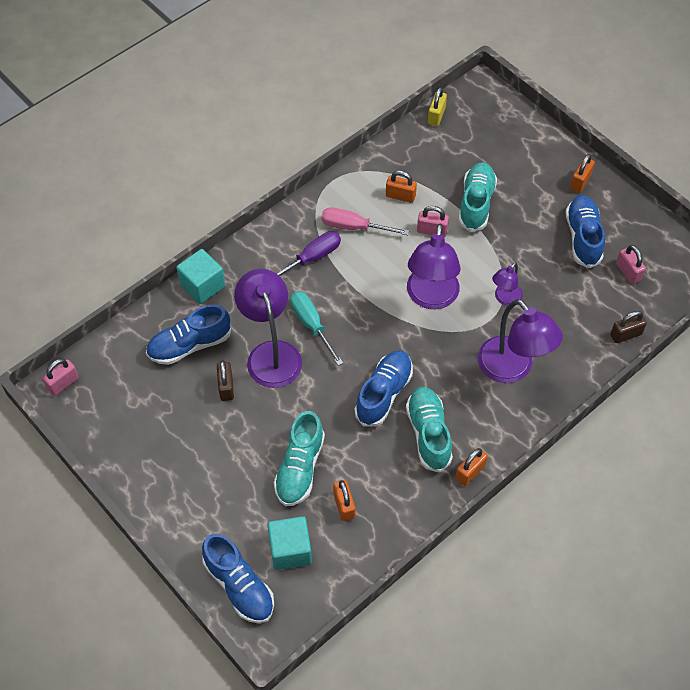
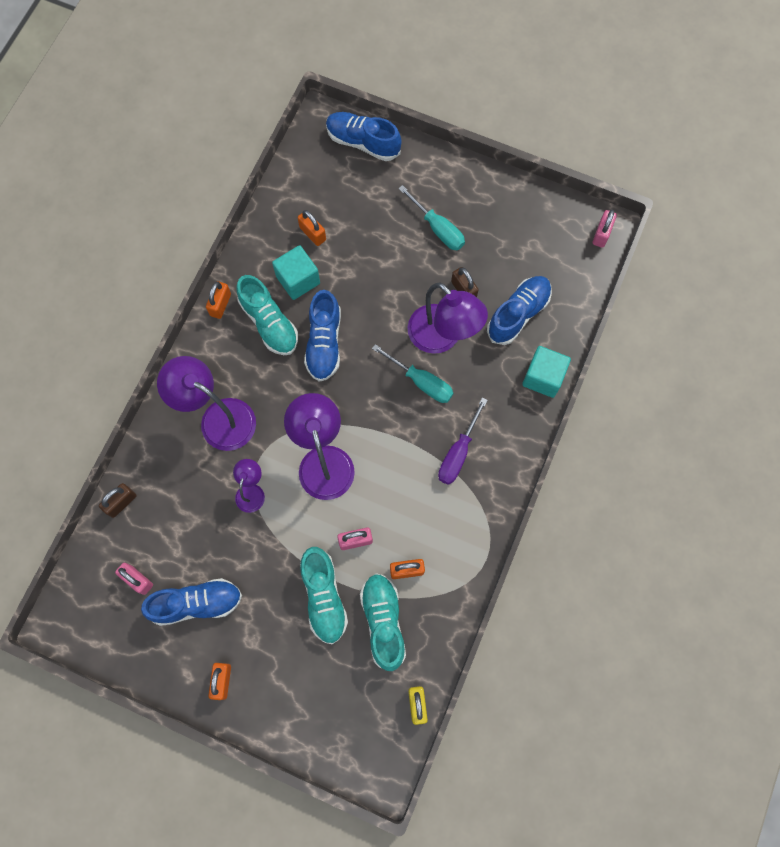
camera: 155 degrees right, 15 degrees up
(215, 456) = (437, 228): none -> turquoise screwdriver
(290, 550) = (338, 183): turquoise cube -> turquoise cube (298, 280)
(300, 468) = (363, 248): turquoise shoe -> turquoise shoe (383, 622)
(354, 227) = (435, 508): pink screwdriver -> none
(583, 237) = (196, 603): blue shoe -> blue shoe turned 75 degrees counterclockwise

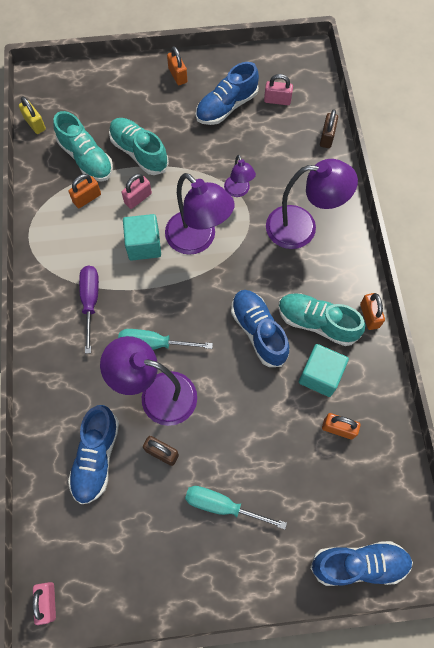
camera: 150 degrees right, 5 degrees down
(543, 377) = (45, 407): turquoise cube -> turquoise cube (144, 245)

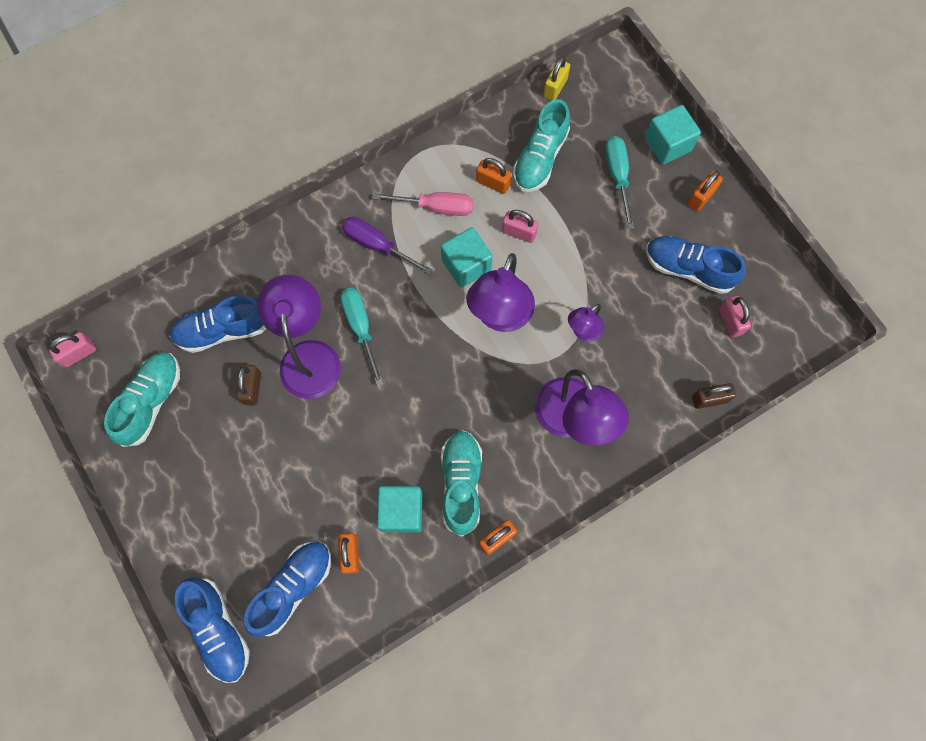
camera: 65 degrees right, 5 degrees up
(83, 246) = (436, 207): none -> pink screwdriver
(90, 302) = (377, 245): purple screwdriver -> purple screwdriver turned 120 degrees counterclockwise
(126, 76) = (667, 145): none -> turquoise cube
(139, 152) = (576, 206): turquoise shoe -> turquoise shoe (151, 401)
(223, 506) = (224, 470): turquoise screwdriver -> turquoise screwdriver (617, 177)
(258, 331) = (422, 426): blue shoe -> blue shoe (293, 587)

